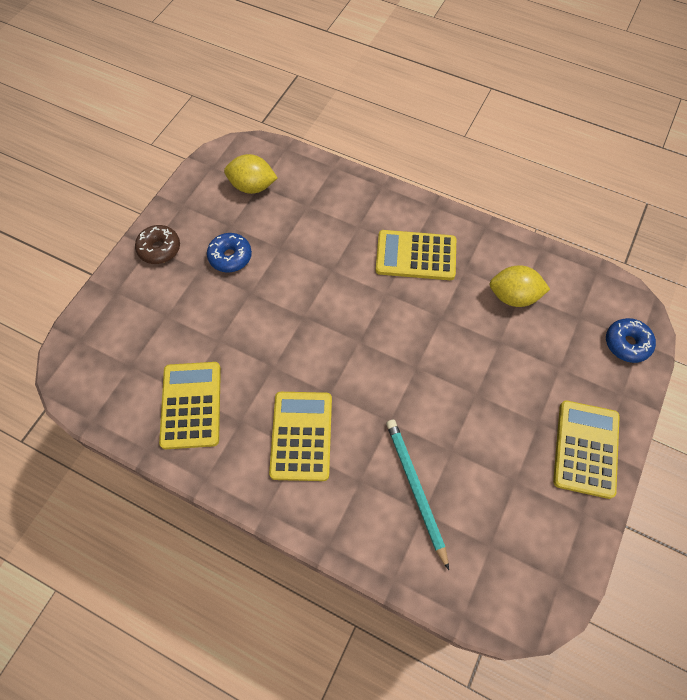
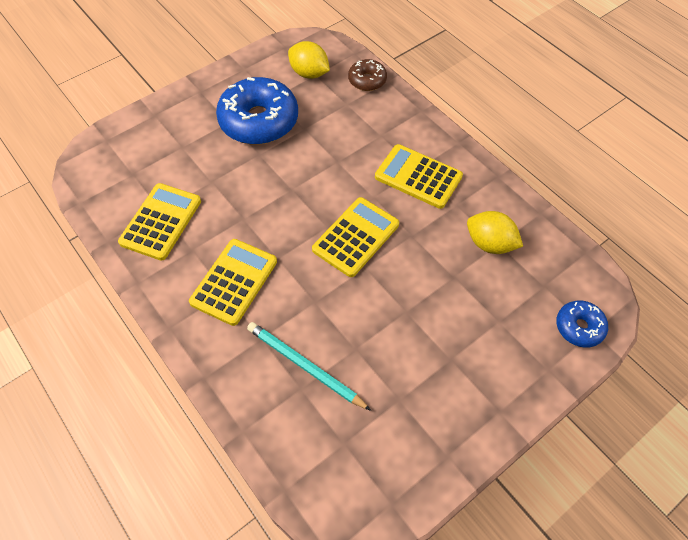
camera: 25 degrees right, 5 degrees down
(159, 249) = (206, 95): brown donut -> brown donut (367, 80)
(230, 257) = (259, 121): blue donut -> blue donut, size x1.98
(415, 489) = (305, 366): turquoise pencil -> turquoise pencil turned 60 degrees counterclockwise
(585, 449) = (483, 401): yellow calculator -> yellow calculator (356, 237)

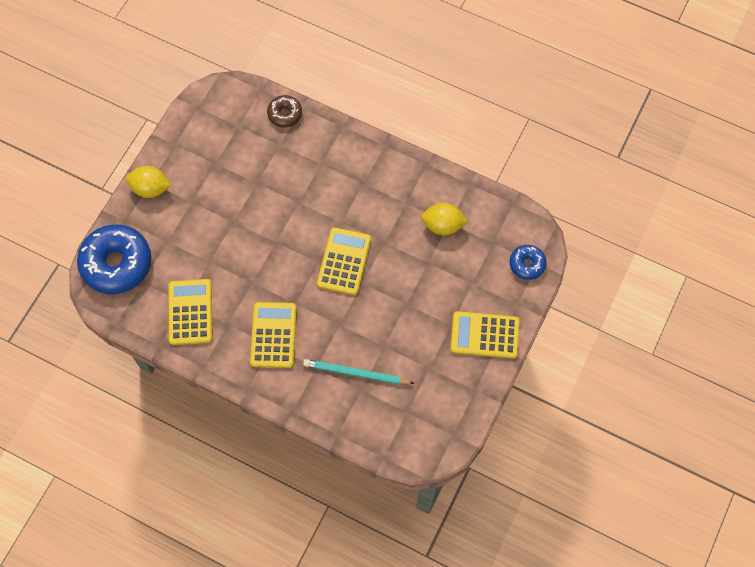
camera: 25 degrees left, 10 degrees up
(259, 121) = (216, 191): blue donut -> blue donut (117, 263)
(309, 73) = (233, 127): yellow lemon -> yellow lemon (150, 188)
(418, 177) = (367, 190): yellow calculator -> yellow calculator (484, 335)

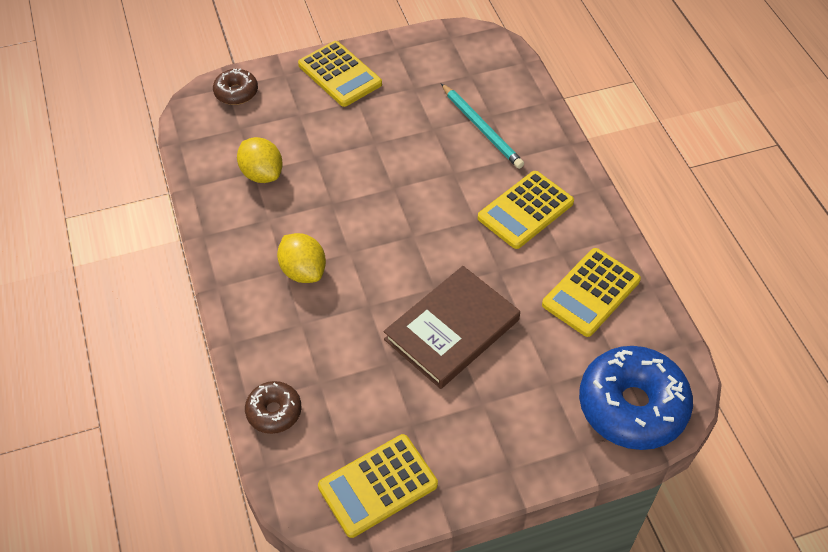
camera: 135 degrees left, 15 degrees down
(150, 188) = (516, 460): yellow lemon -> yellow lemon (303, 271)
(243, 226) = (452, 330): none -> brown book
(344, 261) = (388, 217): yellow calculator -> yellow calculator (378, 486)
(527, 264) = (236, 92): blue donut -> brown donut

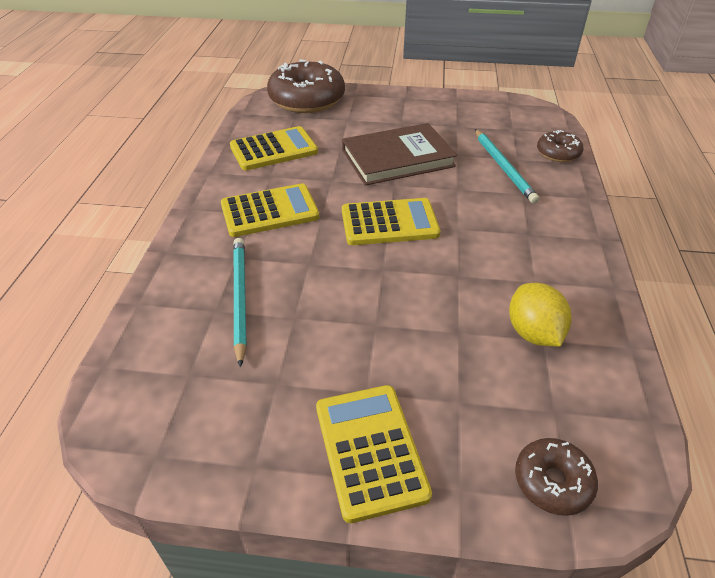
camera: 155 degrees left, 10 degrees down
(303, 271) = (509, 227): yellow lemon -> none
(331, 359) = (503, 167): none -> turquoise pencil
(378, 486) = (493, 109): yellow calculator -> yellow calculator (389, 223)
(632, 406) = (307, 100): blue donut -> brown donut

